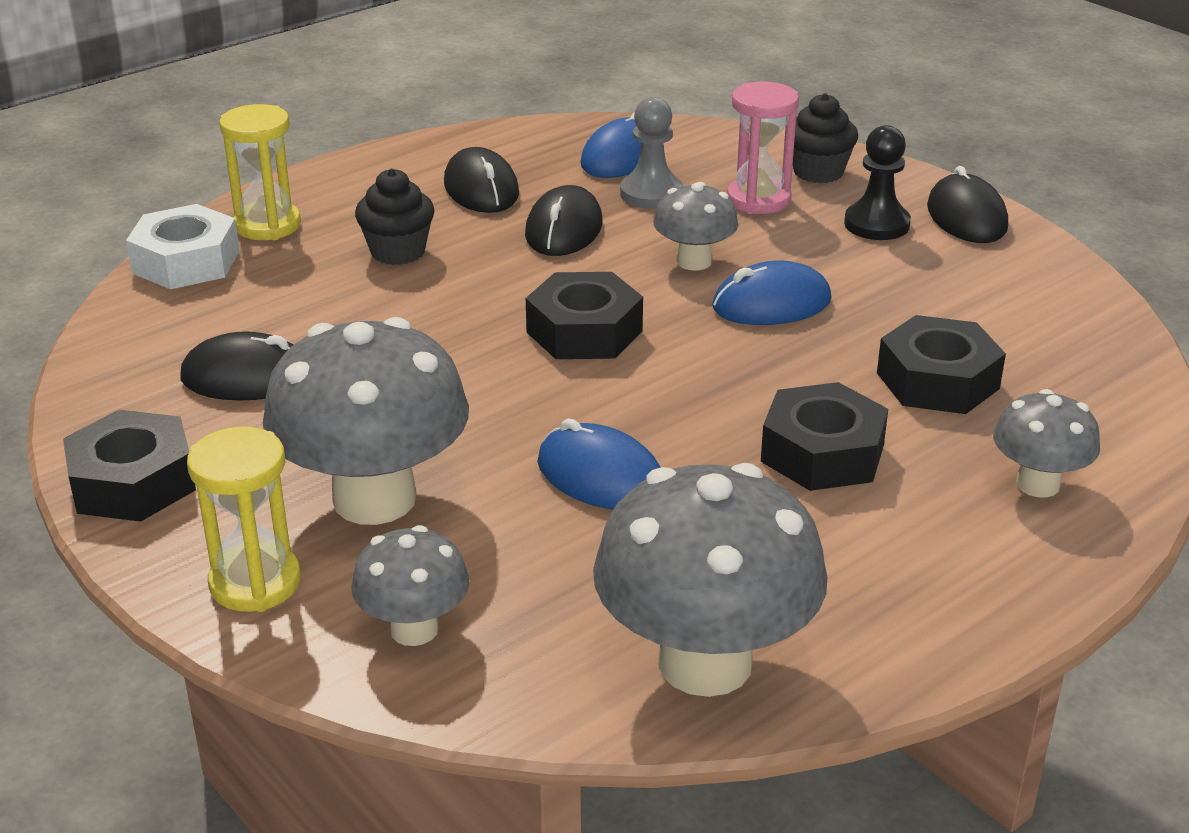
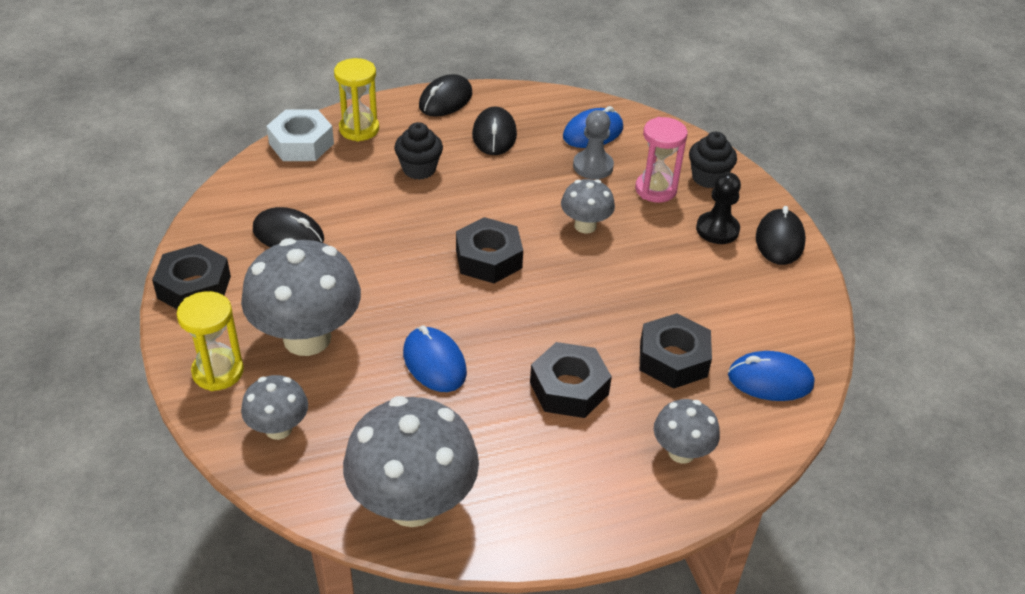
camera: 20 degrees right, 10 degrees up
(563, 229) = (523, 179): black mouse -> black mouse (445, 100)
(771, 304) = (611, 271): blue mouse -> blue mouse (770, 380)

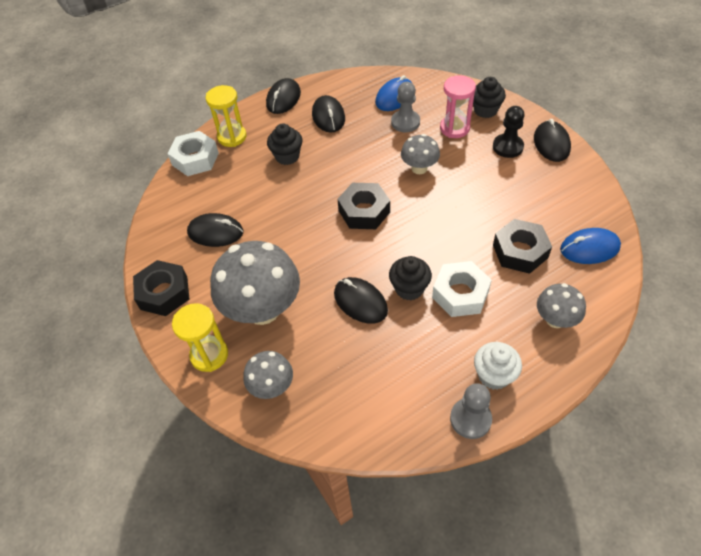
camera: 10 degrees left, 10 degrees up
(413, 504) = (391, 416): grey mushroom -> none
(434, 363) = (360, 302): blue mouse -> black mouse
(505, 364) = (409, 288): none -> black cupcake
(513, 536) = (470, 419): none -> grey pawn
(567, 494) = (494, 375): none -> white cupcake
(569, 388) = (460, 294): black nut -> white nut

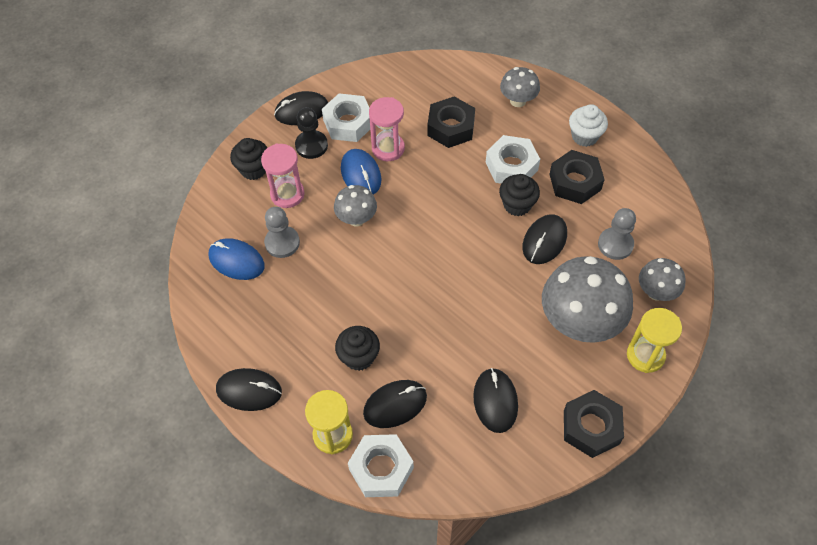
camera: 105 degrees left, 5 degrees up
(328, 116) = (280, 327): black mouse -> black mouse (395, 405)
(364, 211) = (430, 259): black nut -> black nut (575, 182)
(470, 419) = (628, 147): grey pawn -> grey pawn (615, 244)
(497, 199) = (388, 148): none -> pink hourglass
(533, 174) = (348, 123): none -> white nut
(589, 248) = (435, 81): blue mouse -> blue mouse (361, 174)

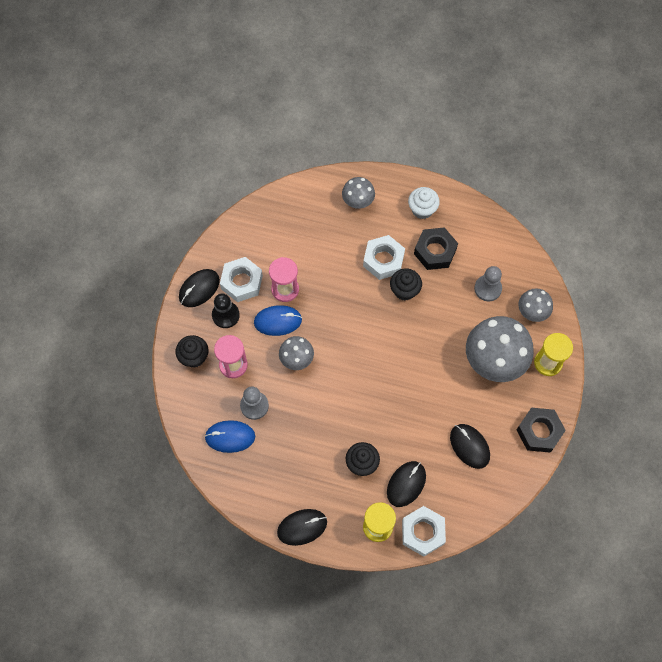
camera: 30 degrees left, 10 degrees up
(361, 174) = (278, 321): blue mouse -> blue mouse turned 45 degrees counterclockwise
(450, 127) = (321, 249): black nut -> none
(544, 241) = (438, 310): black mouse -> none

